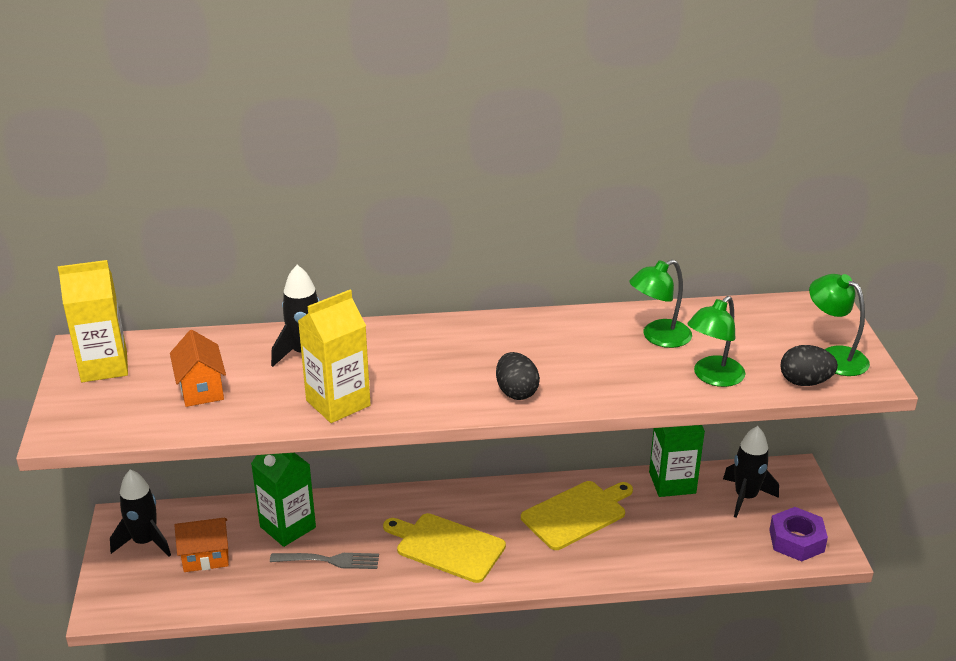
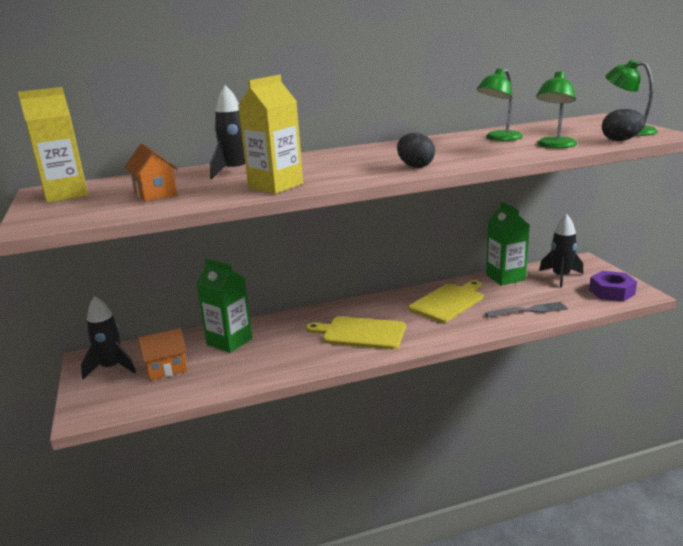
camera: 10 degrees left, 10 degrees down
(329, 560) = (271, 355): grey fork -> grey fork (529, 310)

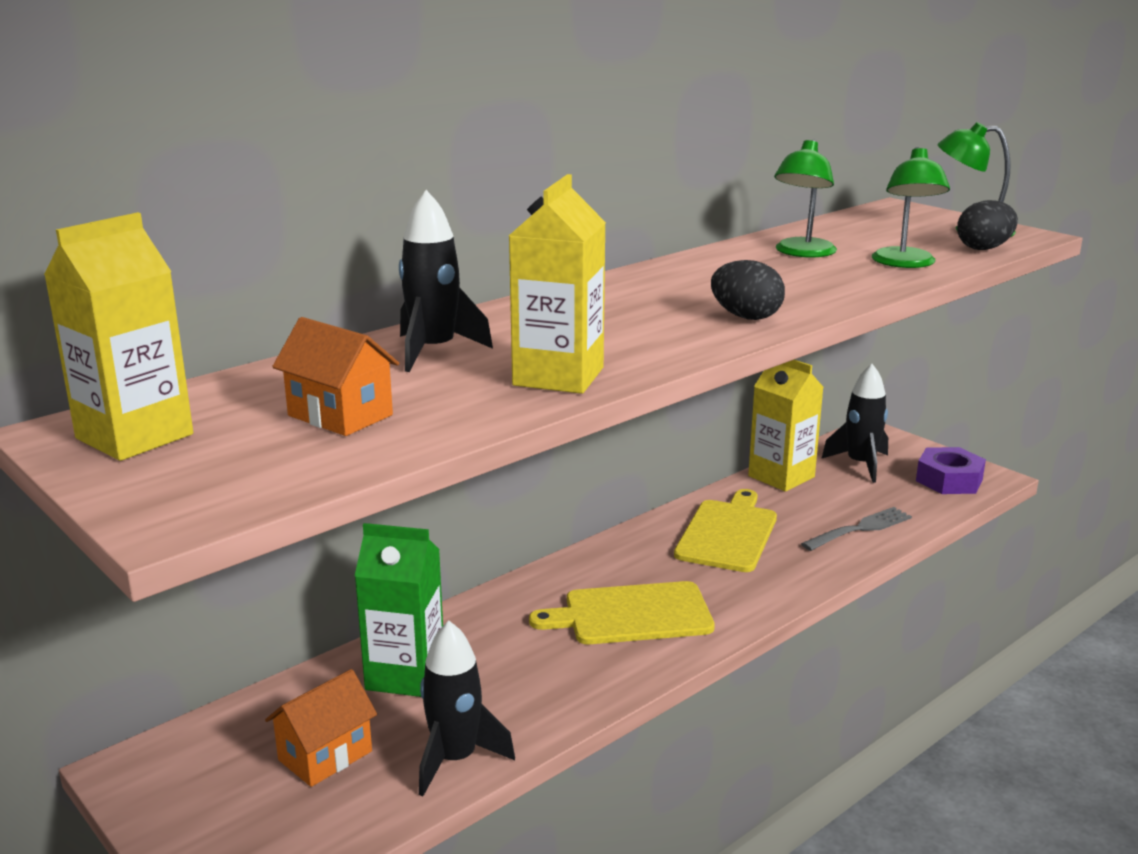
camera: 25 degrees left, 0 degrees up
(111, 368) = (203, 778): black rocket -> black rocket (455, 759)
(505, 277) = (781, 476): green carton -> yellow carton

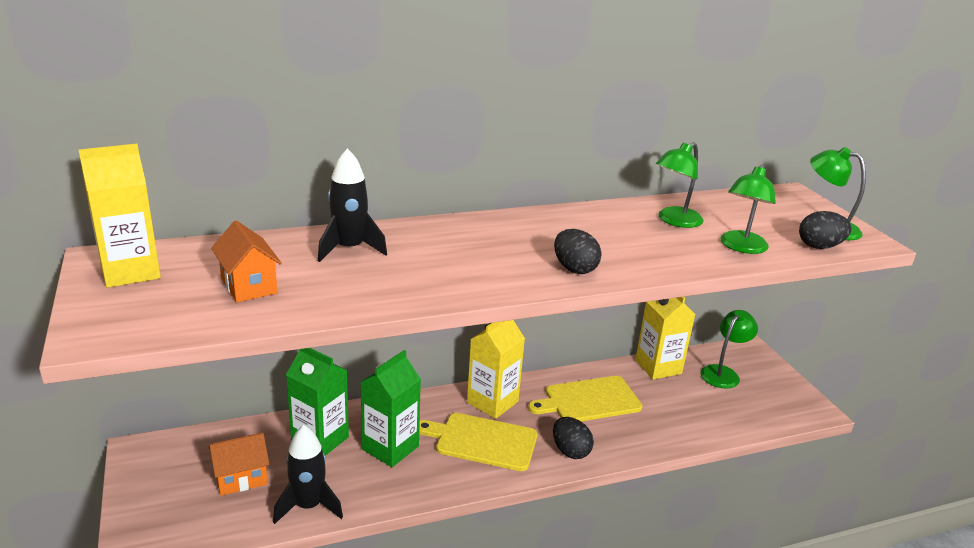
camera: 20 degrees right, 5 degrees up
(514, 656) = (390, 448): none -> green carton
(558, 376) = (402, 289): yellow carton -> yellow carton (492, 402)
(728, 533) = (589, 400): yellow cutting board -> yellow cutting board turned 150 degrees counterclockwise
(750, 595) = (570, 451): none -> black egg
(860, 464) = (723, 373): black rocket -> green lamp
(860, 529) = (685, 424): grey fork -> none
(949, 480) = (781, 403): purple nut -> none

